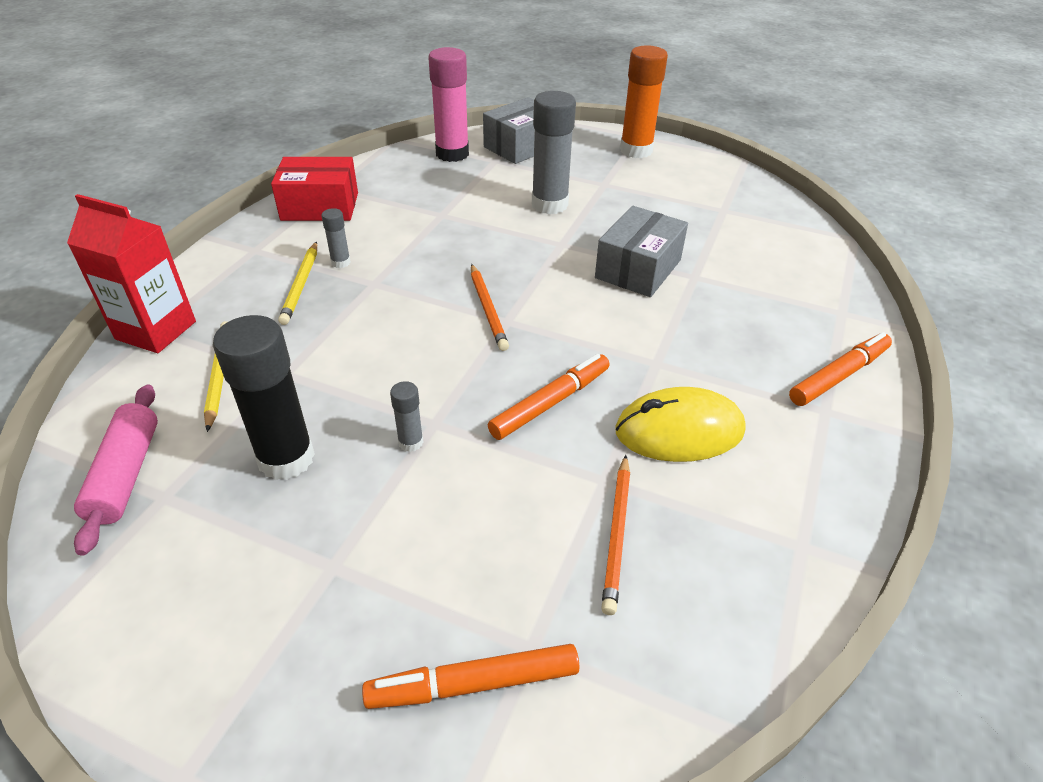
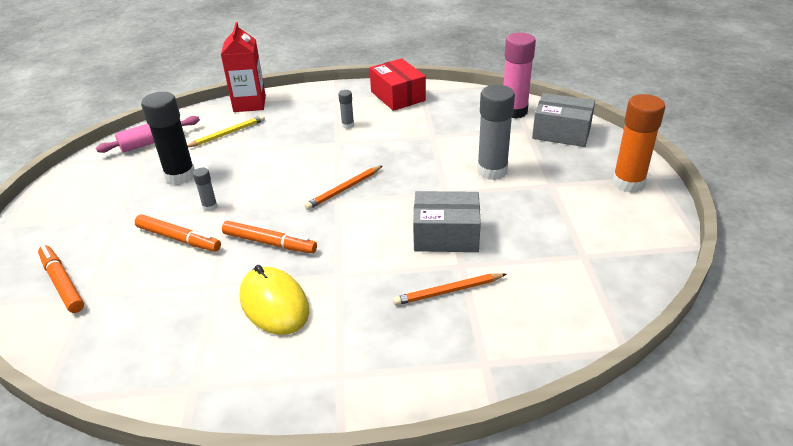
camera: 65 degrees right, 5 degrees down
(301, 285) = (316, 123): yellow pencil -> none
(617, 534) = (172, 302): orange pencil -> orange pencil (448, 291)
(839, 376) = (389, 376): orange marker -> orange marker (179, 239)

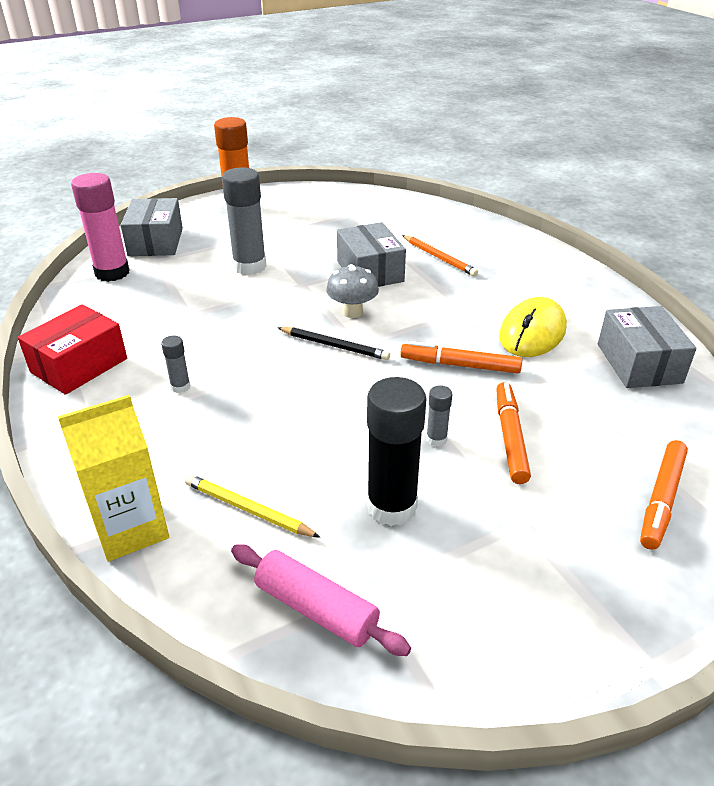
camera: 115 degrees left, 0 degrees up
(174, 356) = (639, 363): none -> grey box
(249, 104) = (130, 529): red carton -> yellow carton
(269, 243) = (460, 365): orange marker -> orange marker turned 75 degrees counterclockwise
(344, 189) = (334, 346): orange pencil -> black pencil
(383, 208) = (352, 312): none -> grey mushroom

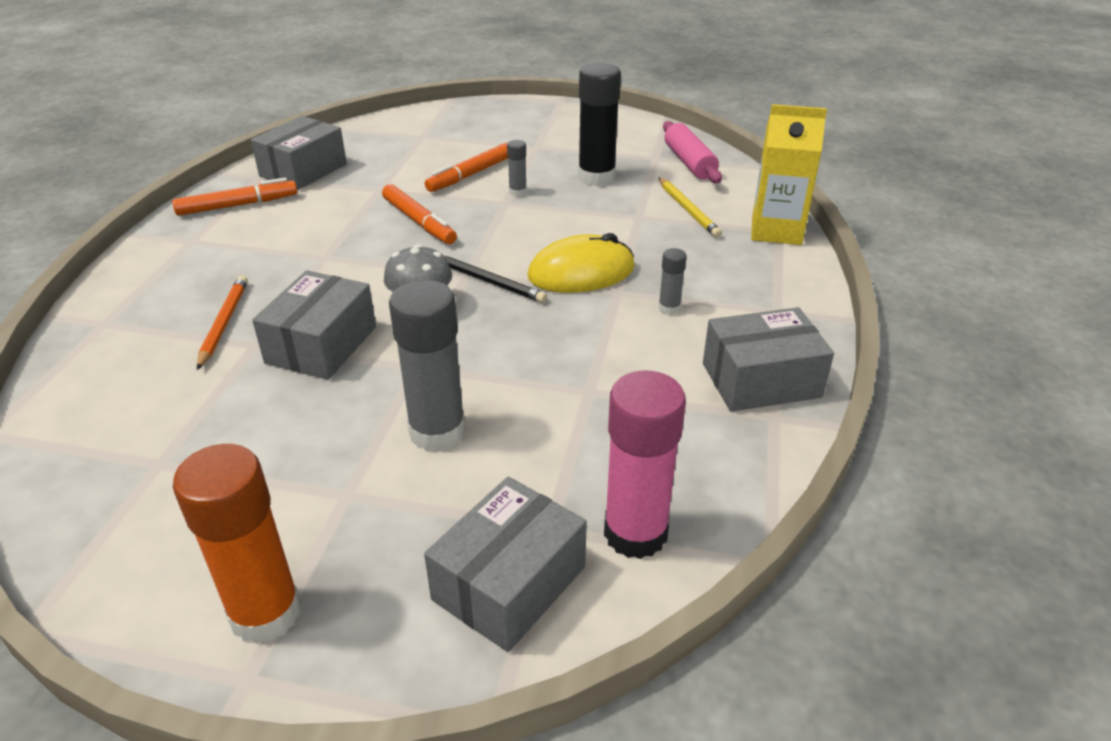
camera: 140 degrees left, 0 degrees up
(79, 365) = (761, 380): red box -> grey box
(334, 346) = (488, 281): black pencil -> black pencil turned 150 degrees clockwise
(532, 333) = (319, 217): yellow mouse -> yellow mouse (581, 272)
(661, 499) = (448, 126): orange marker -> orange marker (238, 205)

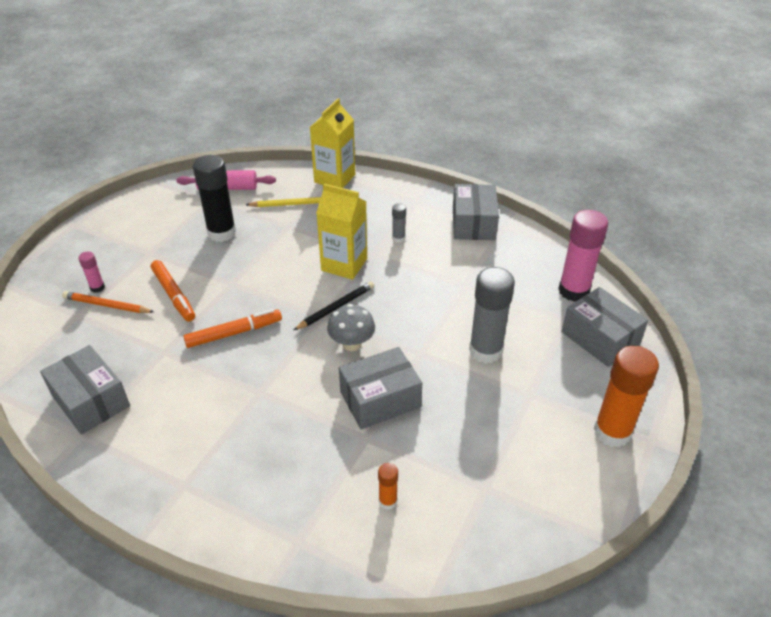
camera: 75 degrees left, 5 degrees up
(149, 378) = (388, 501): none -> orange glue stick
(224, 323) = (331, 457): orange pencil -> orange pencil (107, 305)
(238, 205) = (133, 451): orange marker -> none
(321, 345) = (380, 399): grey box -> grey box turned 60 degrees counterclockwise
(466, 135) = (97, 287): none -> pink glue stick
(517, 192) = (219, 274): grey glue stick -> none
(581, 272) = (344, 264): yellow mouse -> yellow carton

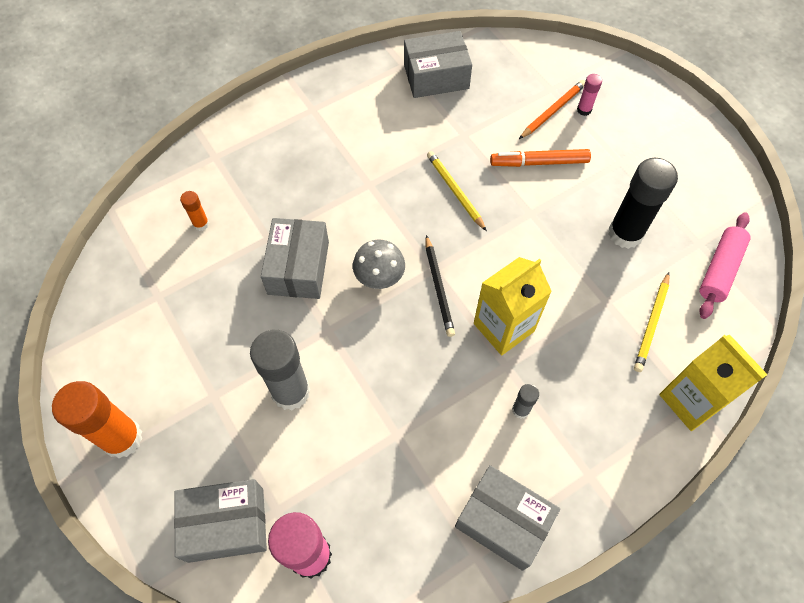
camera: 120 degrees right, 20 degrees up
(234, 333) = (455, 191): orange marker -> yellow pencil

